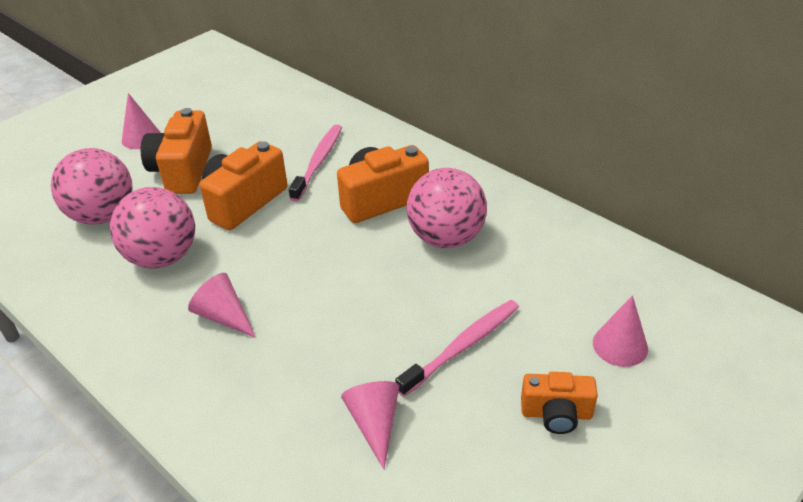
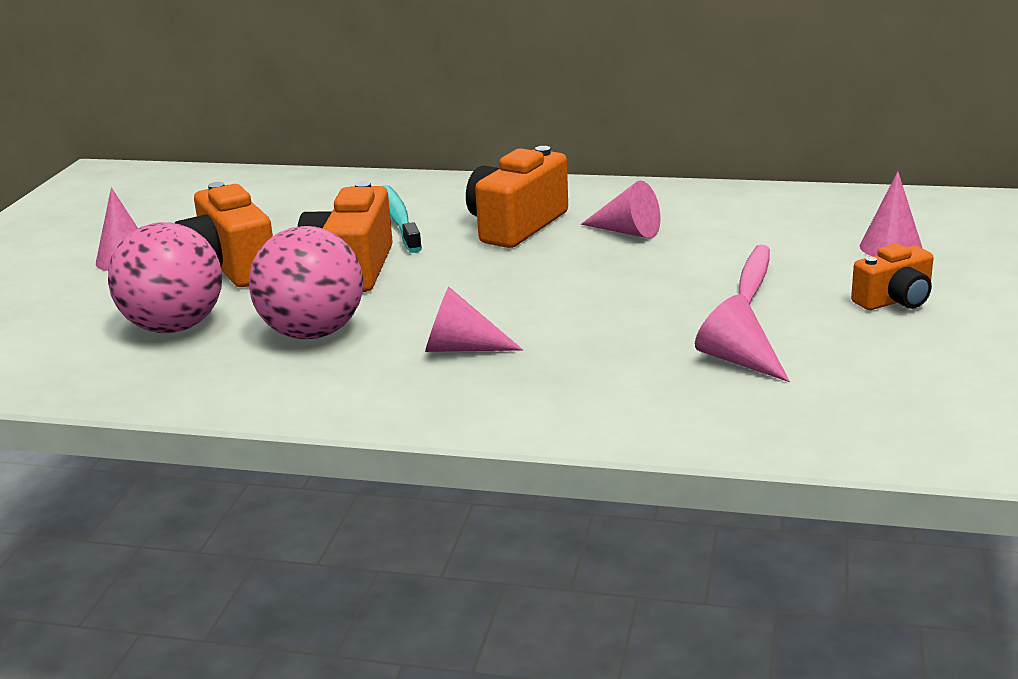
camera: 30 degrees left, 15 degrees down
(318, 162) = (399, 220): pink toothbrush -> turquoise toothbrush
(446, 238) = (627, 232): pink ball -> pink cone

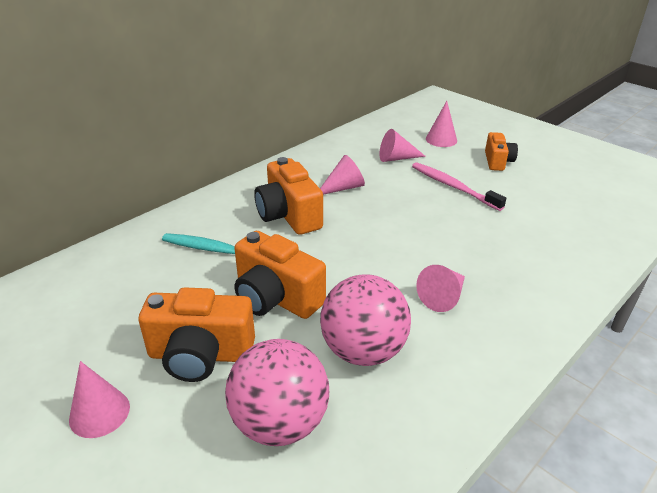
camera: 60 degrees left, 10 degrees up
(738, 360) = (528, 220): pink cone -> pink cone (396, 158)

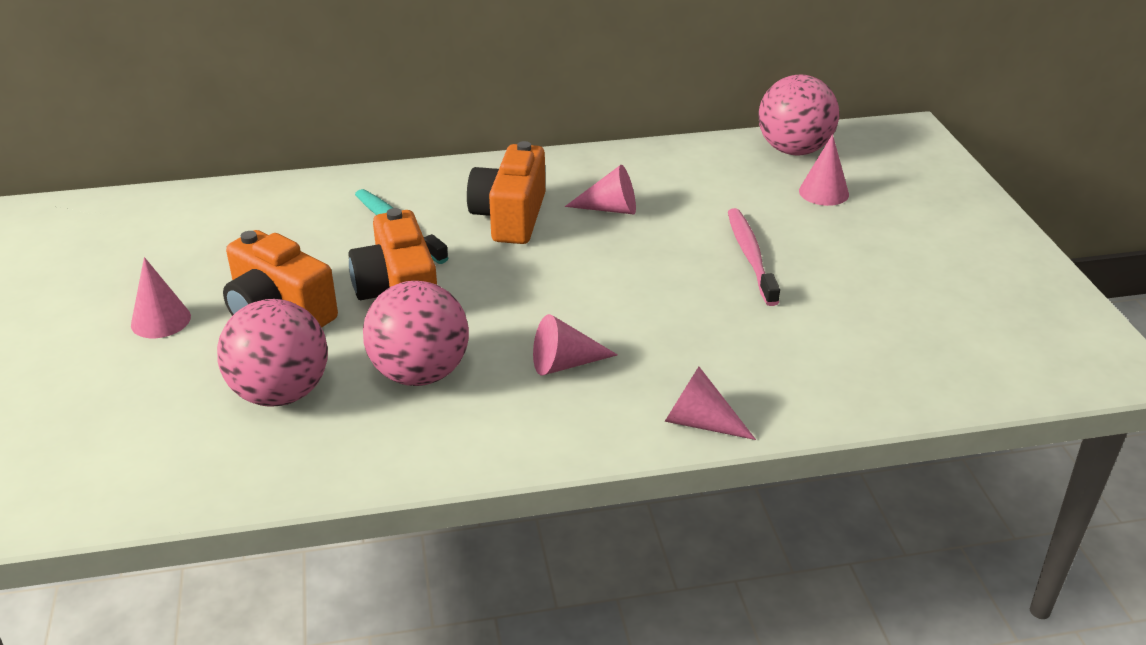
camera: 35 degrees right, 0 degrees up
(396, 158) = (726, 196): pink cone -> pink cone (700, 422)
(397, 122) = (794, 150): none -> pink ball
(497, 161) = (862, 247): orange camera -> none

